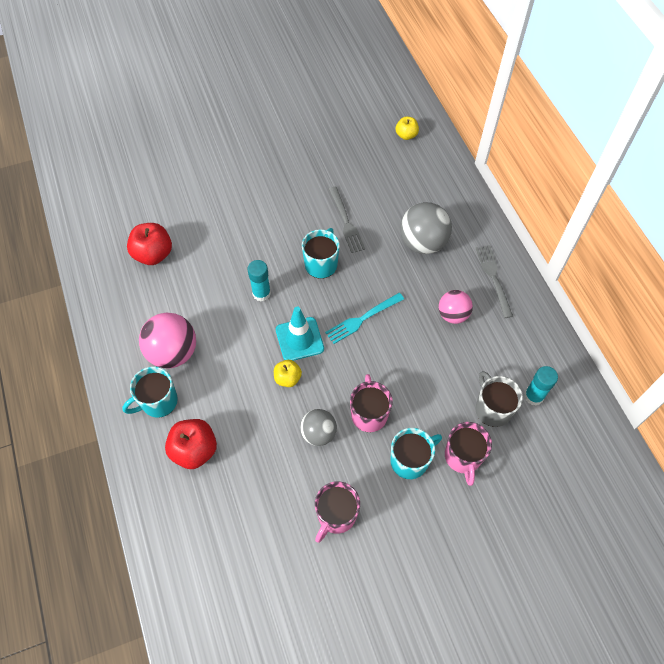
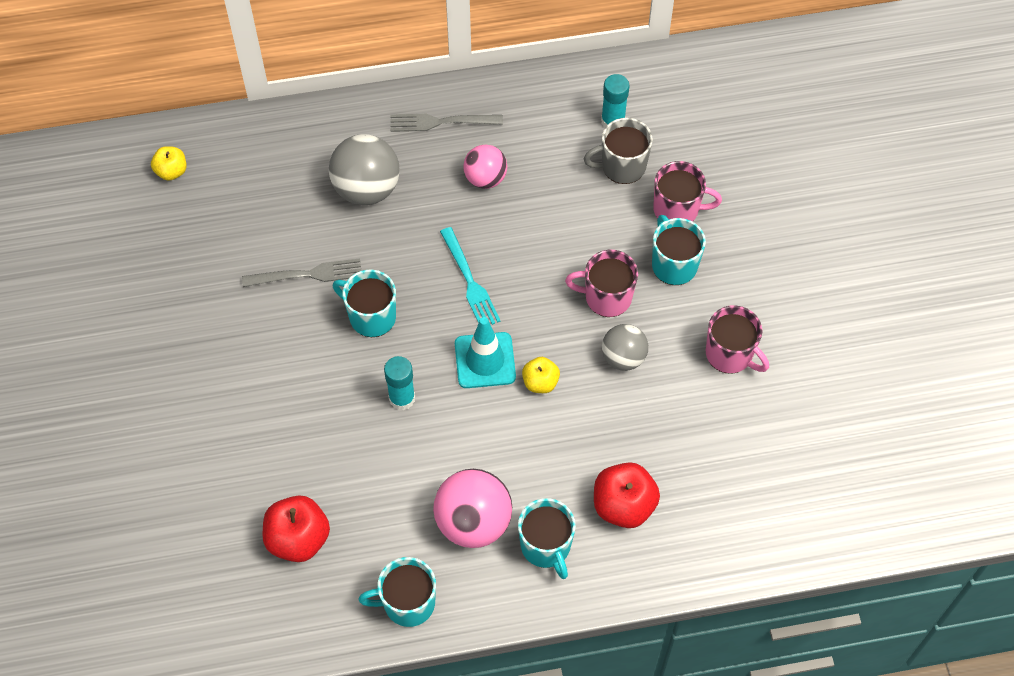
camera: 80 degrees left, 0 degrees up
(112, 323) = (407, 603): none -> turquoise mug

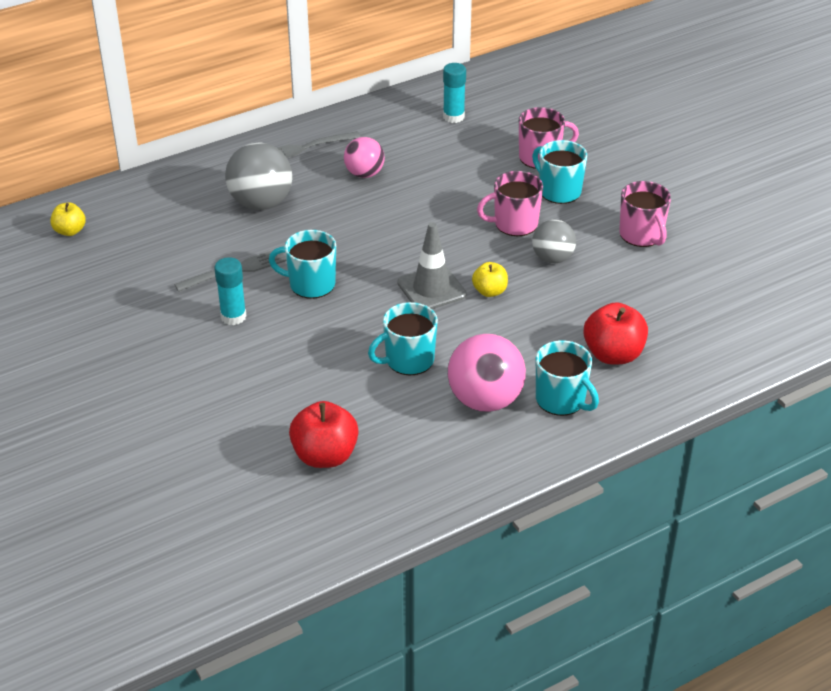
camera: 20 degrees left, 20 degrees down
(402, 398) = (370, 332): turquoise glue stick -> turquoise glue stick (233, 316)
(407, 603) = (456, 474): turquoise mug -> turquoise mug (408, 360)
(470, 281) = (388, 241): turquoise fork -> none
(485, 360) = (431, 289): turquoise traffic cone -> grey traffic cone
(622, 166) = (478, 142): grey mug -> none
(730, 354) = (641, 235): pink mug -> pink mug turned 45 degrees clockwise

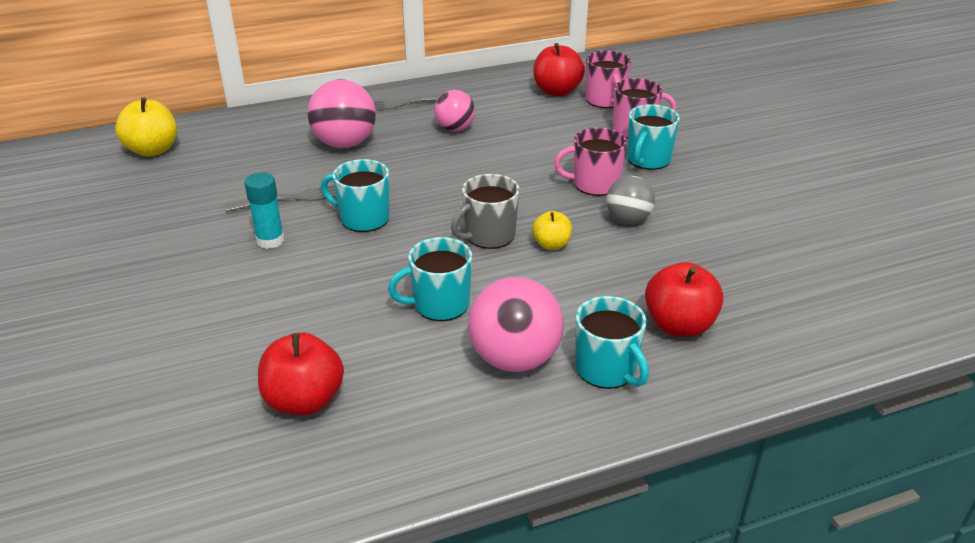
camera: 10 degrees right, 5 degrees down
(70, 231) = (153, 150): yellow apple -> yellow apple, size x1.68
(261, 203) = (345, 143): grey ball -> pink ball
(431, 289) = (489, 235): grey traffic cone -> grey mug
(453, 117) = (557, 91): turquoise glue stick -> red apple
(559, 191) = (648, 160): turquoise mug -> turquoise mug turned 120 degrees counterclockwise
(641, 235) = (730, 207): pink mug -> pink mug (605, 100)

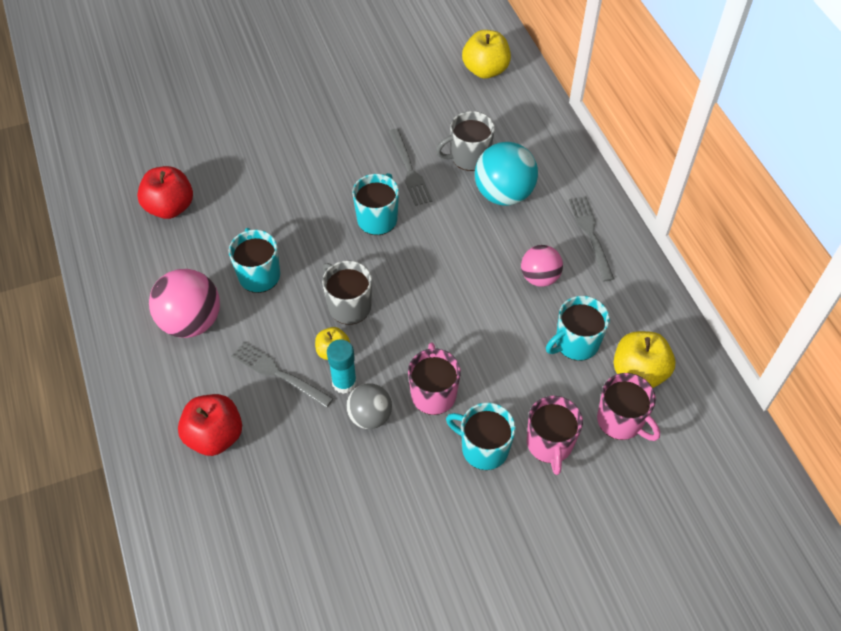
camera: 90 degrees right, 20 degrees up
(270, 240) = (349, 164): turquoise glue stick -> turquoise glue stick (344, 382)
(286, 162) = (469, 157): none -> grey mug
(345, 143) = (504, 194): pink ball -> turquoise ball
(557, 91) = (639, 372): red apple -> yellow apple
(585, 282) = (278, 373): none -> grey fork
(605, 100) = (621, 421): pink mug -> pink mug turned 120 degrees counterclockwise
(606, 370) = (171, 379): turquoise mug -> turquoise mug (576, 343)

